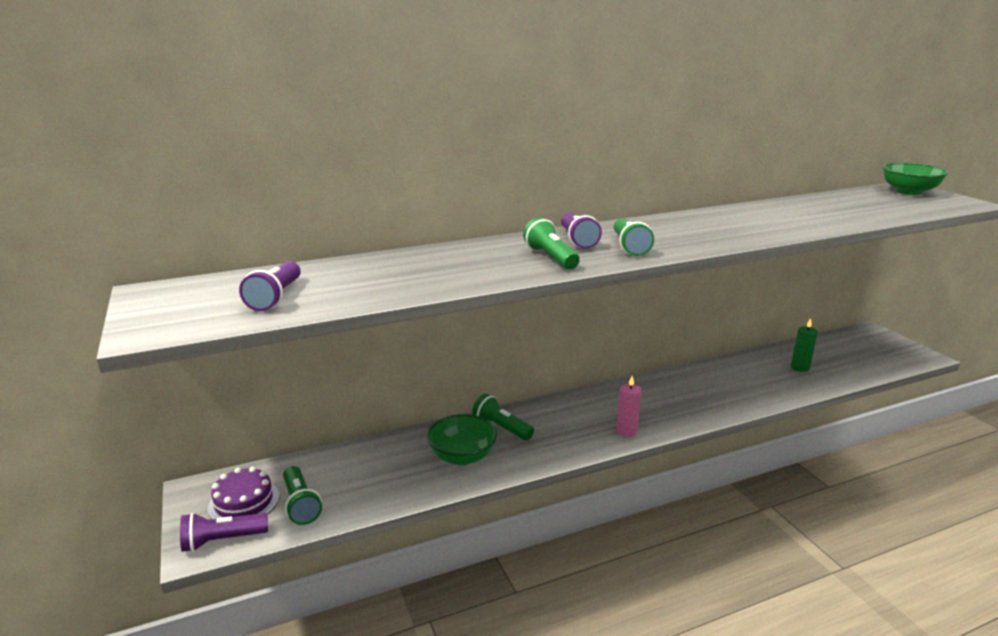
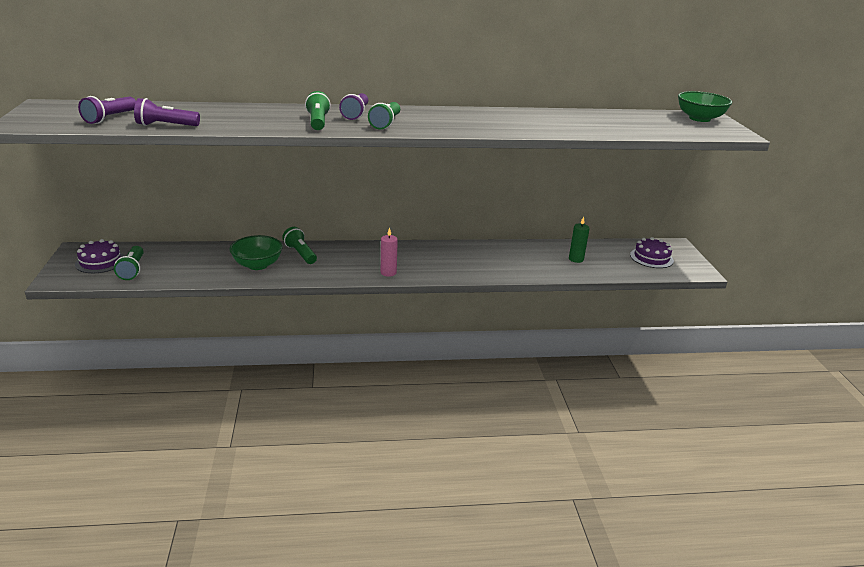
camera: 15 degrees right, 5 degrees up
(222, 540) = (73, 278): purple flashlight -> purple flashlight (166, 125)
(866, 350) = (651, 258): none -> purple cake

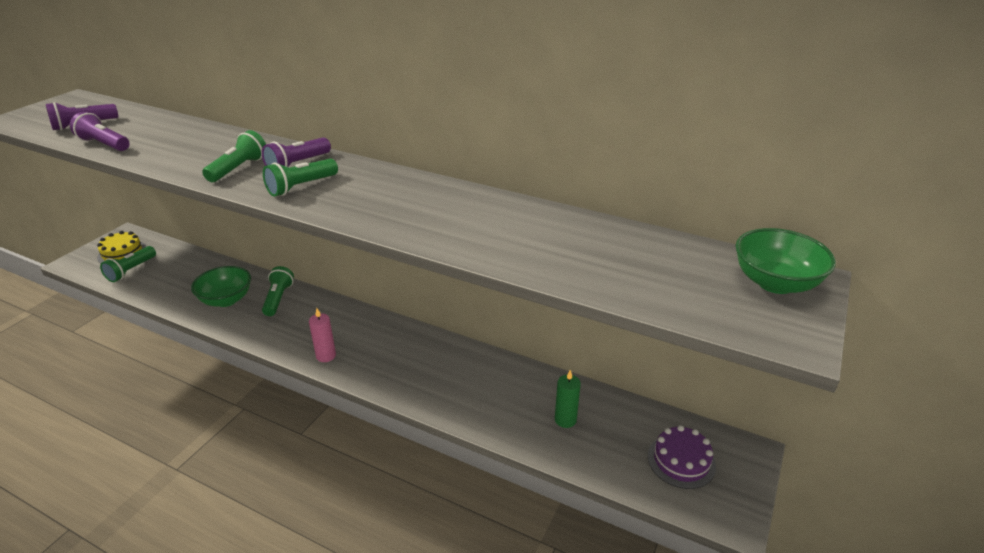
camera: 35 degrees right, 5 degrees up
(100, 262) = (122, 253): purple cake -> yellow cake

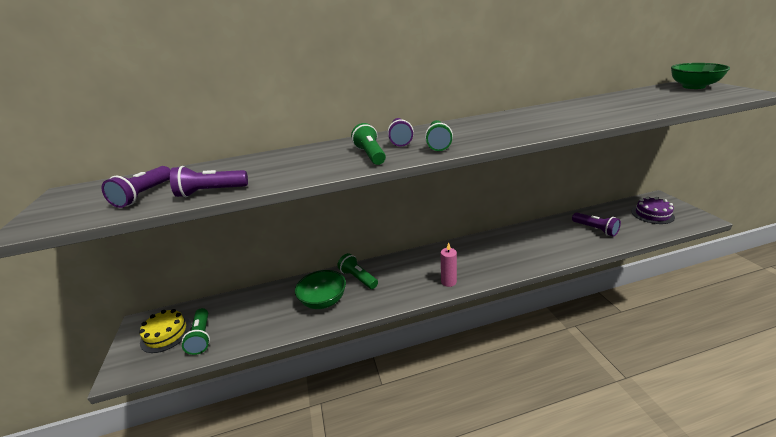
camera: 40 degrees left, 5 degrees down
(565, 420) = (595, 229): green candle -> purple flashlight

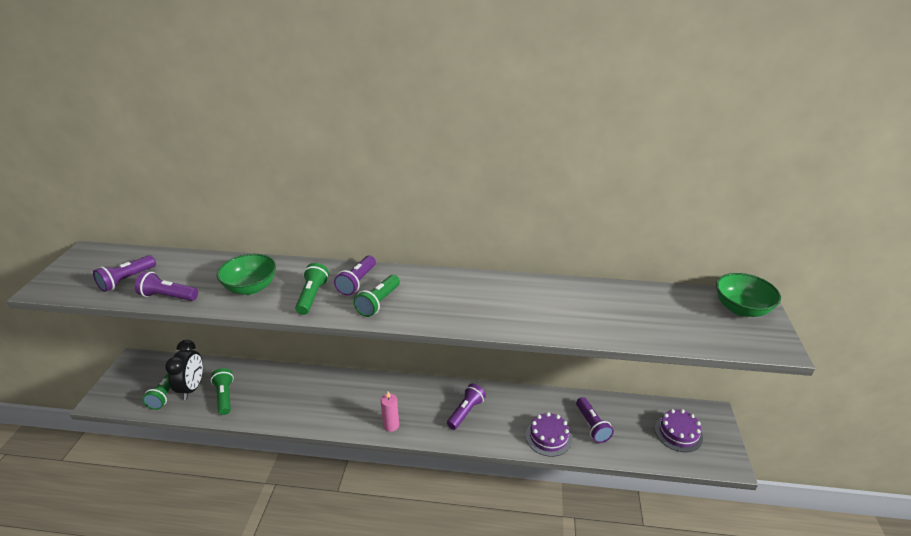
camera: 20 degrees right, 5 degrees up
(166, 334) = (144, 379): yellow cake -> none
(228, 322) = (192, 388): none -> black clock
(323, 301) = (274, 399): green bowl -> green bowl (251, 287)
(358, 278) = (319, 387): green flashlight -> green flashlight (225, 396)
(498, 252) = (466, 412): none -> purple flashlight
(575, 246) = (548, 437): none -> purple cake

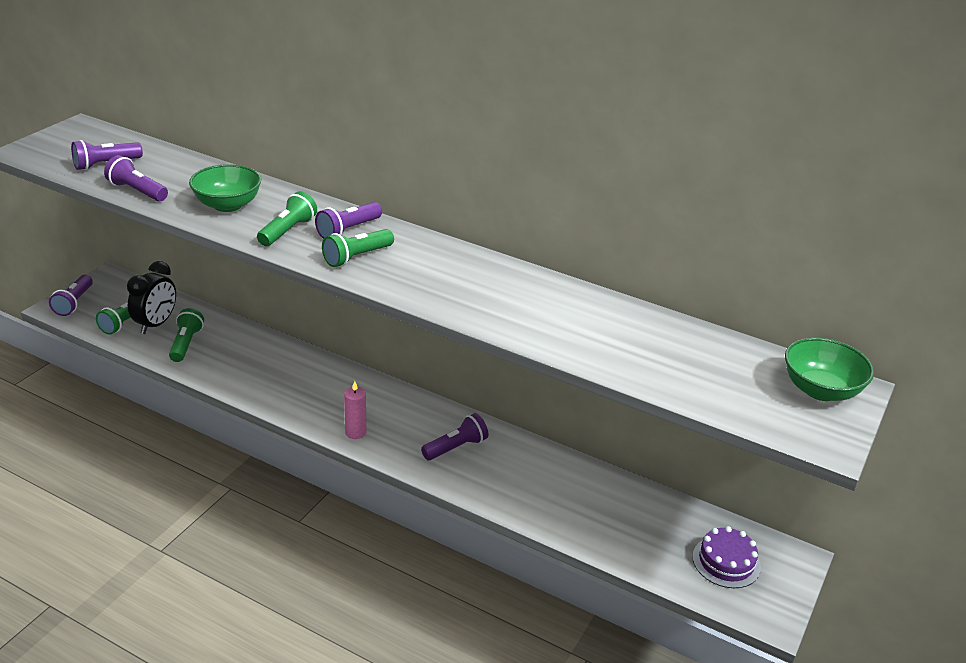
camera: 20 degrees right, 0 degrees up
(548, 437) = (543, 508): purple cake -> none
(592, 426) = (610, 515): purple flashlight -> purple flashlight (74, 303)

